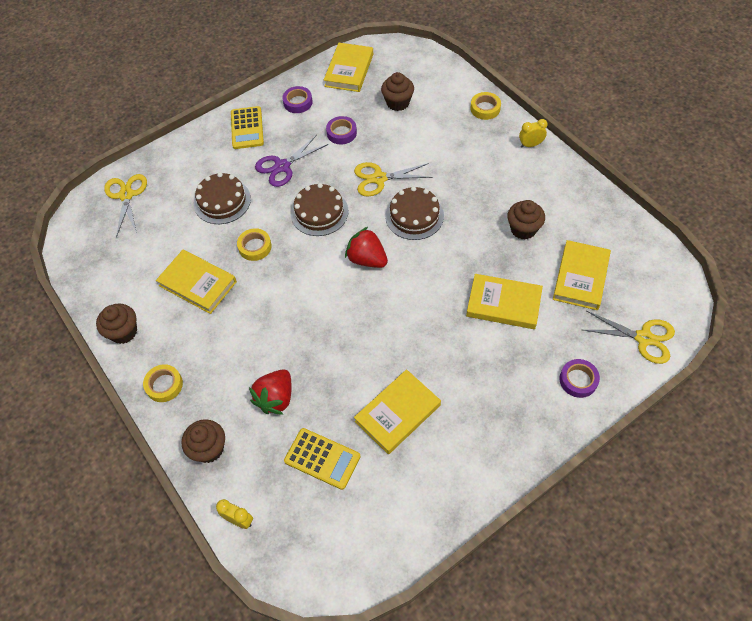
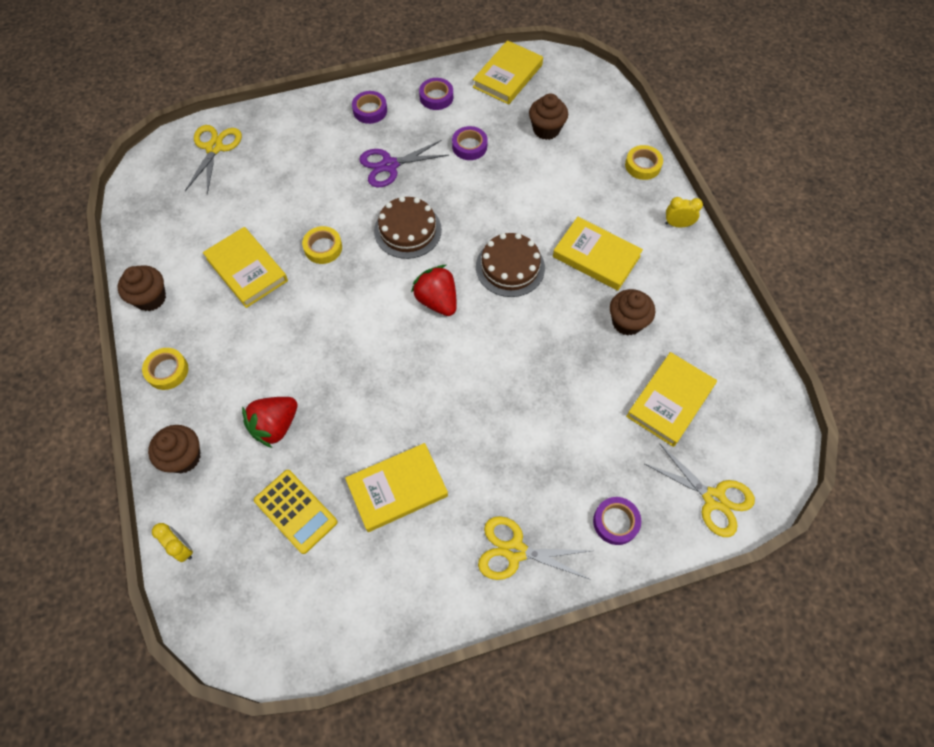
camera: 15 degrees right, 5 degrees up
(222, 201) = (310, 185): brown cake -> none
(247, 128) = (370, 110): yellow calculator -> purple tape
(379, 178) = (488, 211): yellow scissors -> yellow scissors (515, 551)
(503, 304) = (567, 403): yellow book -> yellow book (596, 256)

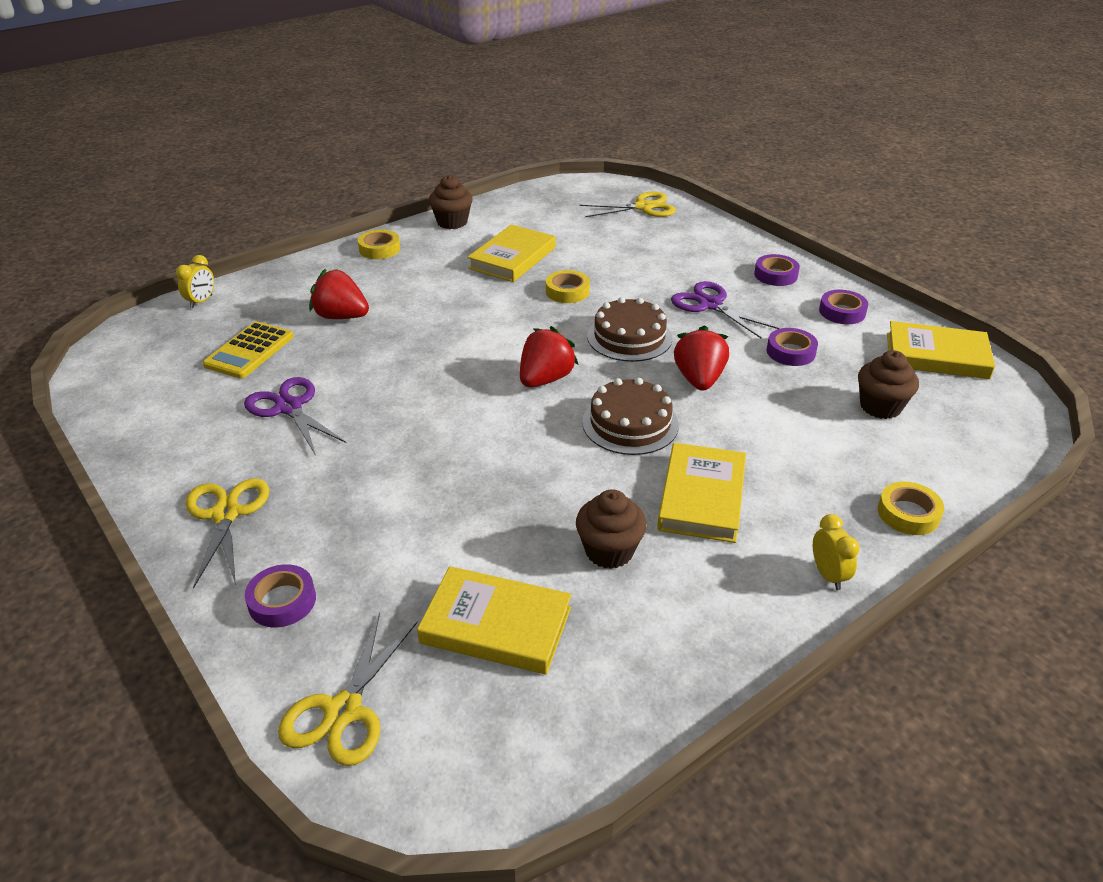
camera: 70 degrees right, 25 degrees down
(184, 457) = (293, 279): brown cupcake -> none
(397, 489) = (289, 407): yellow book -> purple scissors
(478, 210) = (699, 379): none -> red strawberry

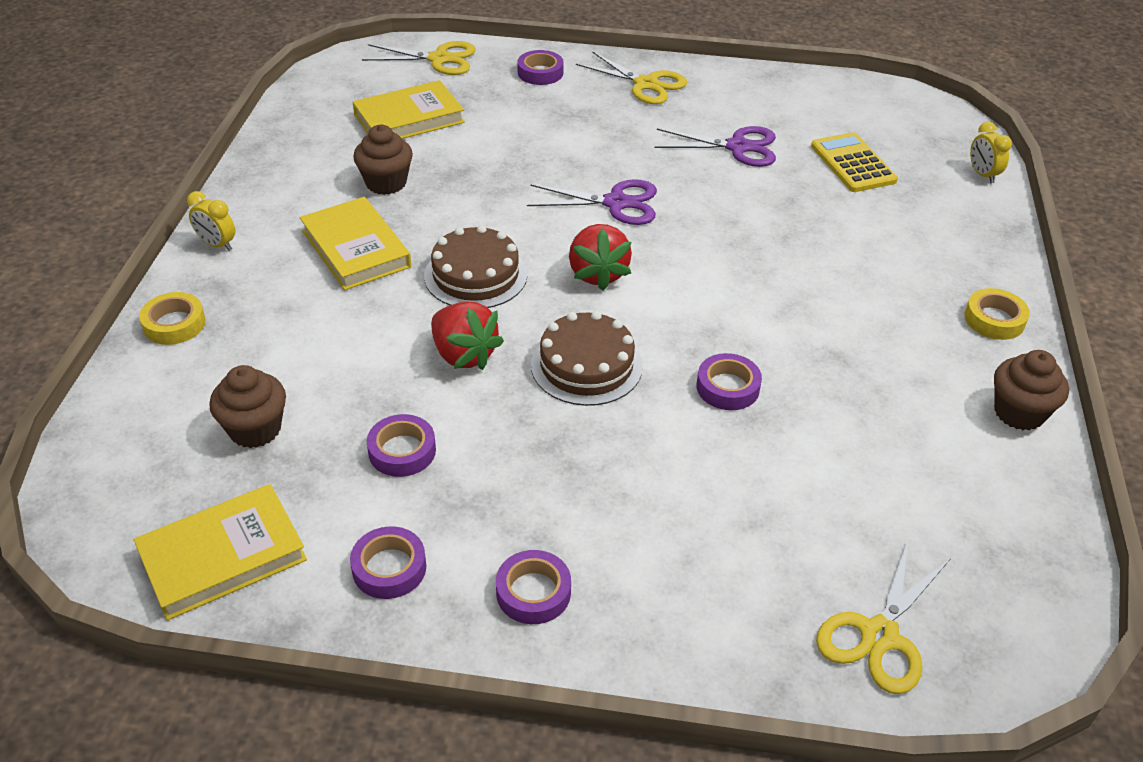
camera: 135 degrees right, 5 degrees up
(341, 316) = (858, 228): red strawberry -> none
(343, 711) = (439, 59): yellow scissors -> yellow scissors turned 120 degrees clockwise
(512, 258) = (857, 399): yellow book -> none
(567, 291) = (727, 387): yellow tape -> purple tape
(710, 304) = (557, 471): purple scissors -> purple scissors (616, 203)

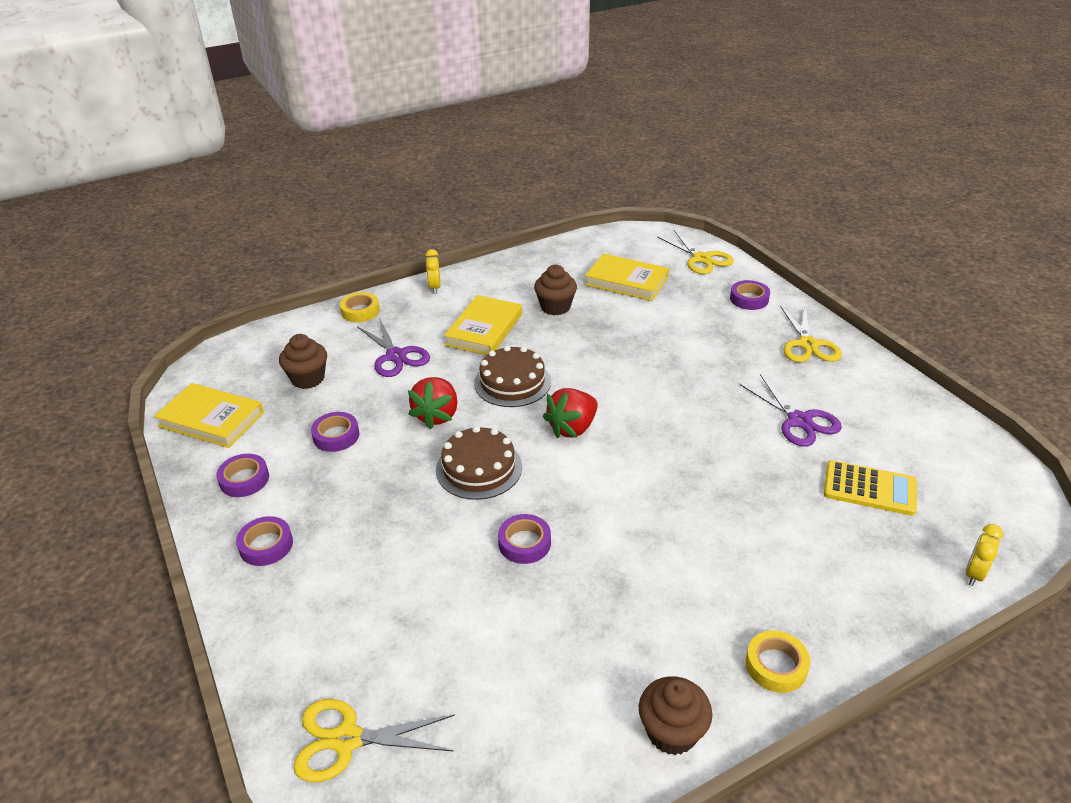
camera: 55 degrees right, 5 degrees down
(616, 203) = (655, 399): purple scissors -> purple scissors (396, 356)
(852, 163) = (869, 488): yellow calculator -> yellow calculator turned 75 degrees clockwise

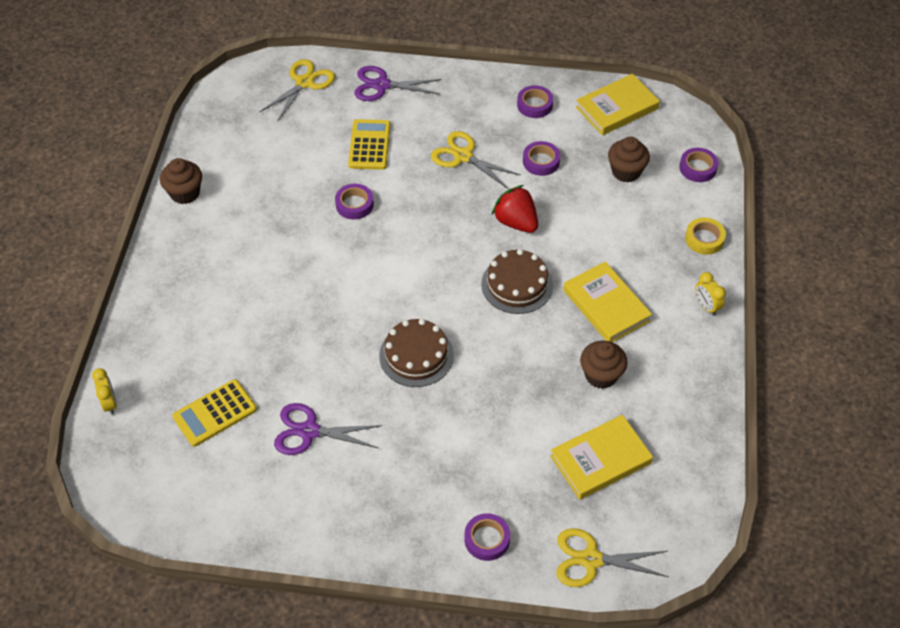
camera: 125 degrees right, 15 degrees up
(266, 545) = (464, 96): purple tape -> purple tape (698, 168)
(396, 356) = (614, 232): purple scissors -> purple scissors (382, 85)
(419, 586) = (369, 145): none -> yellow calculator
(434, 288) = (706, 306): yellow clock -> yellow clock turned 150 degrees counterclockwise
(479, 468) = (439, 217): brown cake -> brown cake (416, 355)
(572, 428) = (432, 288): red strawberry -> none
(776, 665) = (168, 258): yellow tape -> none
(808, 345) = (383, 524): yellow scissors -> yellow scissors (463, 156)

